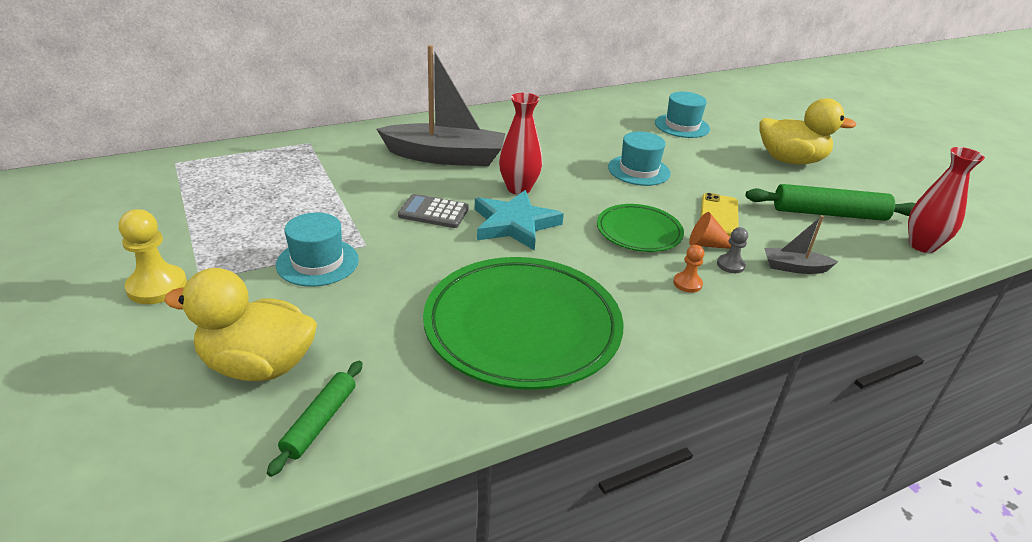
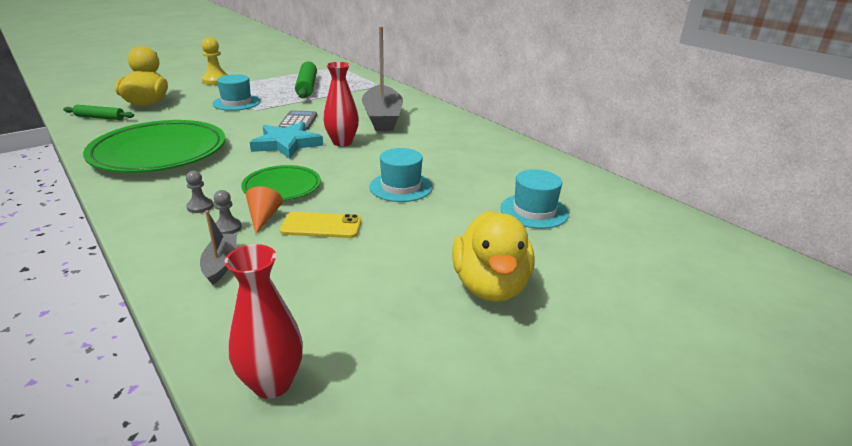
camera: 80 degrees right, 5 degrees down
(687, 283) = (200, 206): orange pawn -> grey pawn
(829, 213) = (345, 303): green rolling pin -> green rolling pin (307, 87)

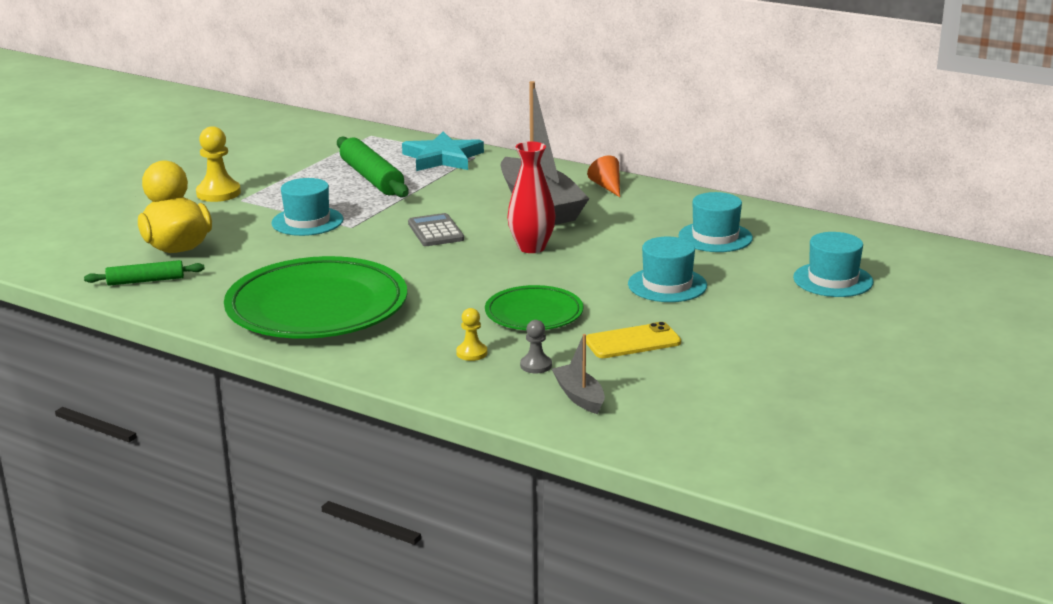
camera: 20 degrees left, 5 degrees down
(200, 206) = (471, 353): grey pawn -> yellow pawn
(263, 217) = (559, 348): orange cone -> orange cone (607, 187)
(272, 383) = (752, 462): red vase -> none
(287, 144) = (464, 263): turquoise star -> turquoise star (443, 158)
(475, 160) = (715, 237): none -> turquoise hat
(490, 286) = (855, 355): yellow duck -> none

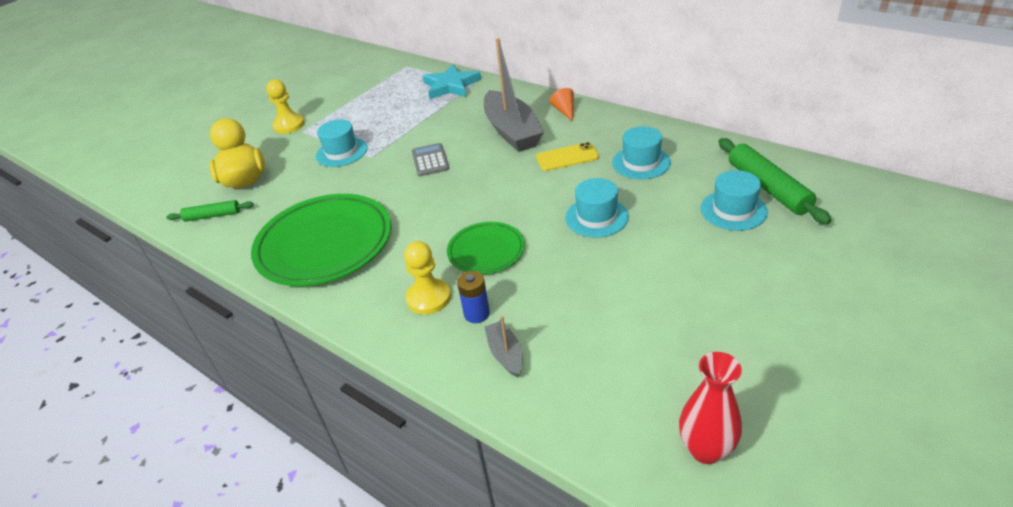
camera: 10 degrees right, 15 degrees up
(372, 178) = (397, 107): green rolling pin -> green rolling pin (768, 188)
(471, 353) = (429, 298): yellow pawn -> yellow pawn, size x1.79
(531, 247) = (497, 176): red vase -> red vase (706, 449)
(536, 365) = (476, 314): grey pawn -> blue battery
(632, 342) = (559, 285): yellow phone -> yellow phone (567, 157)

